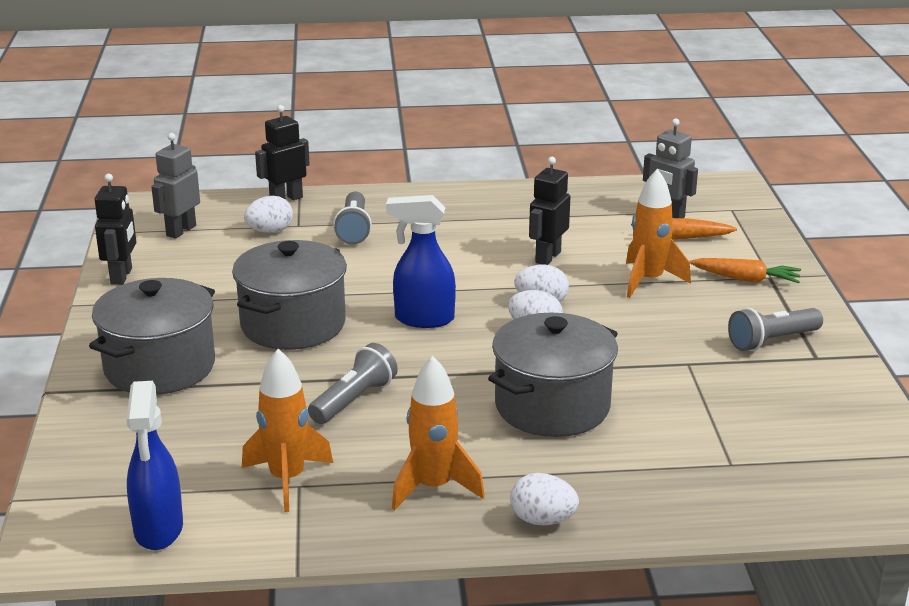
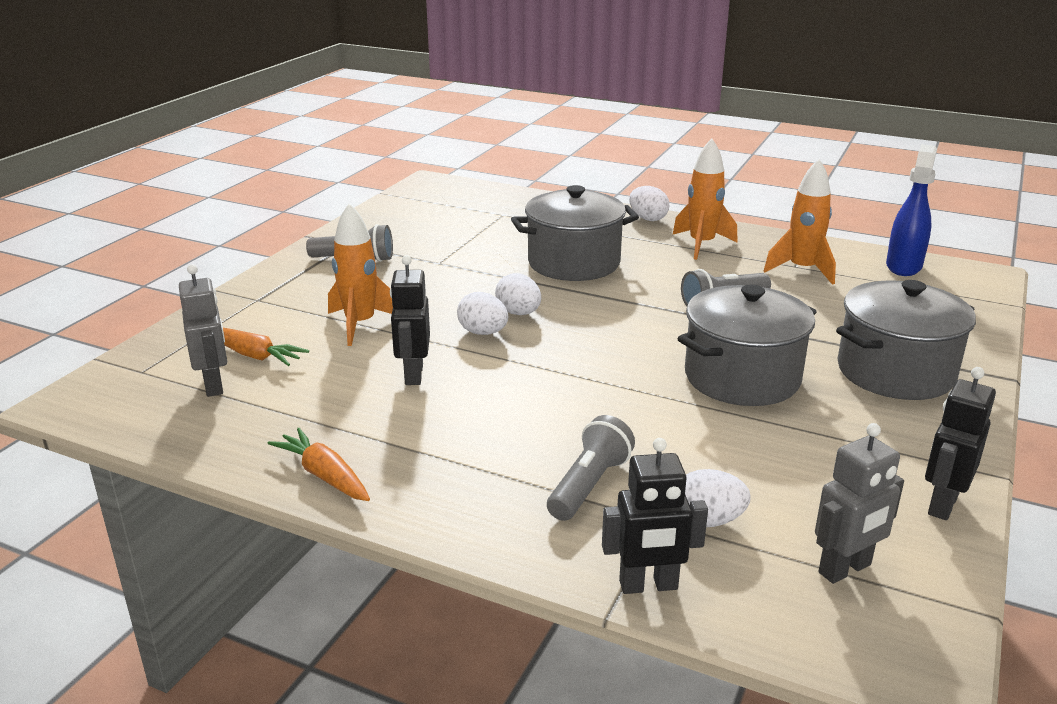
camera: 150 degrees left, 0 degrees up
(423, 319) = (608, 348): blue spray bottle -> none
(547, 257) = (413, 374): black robot -> black robot turned 120 degrees clockwise
(746, 279) = (280, 303): orange carrot -> orange carrot (324, 475)

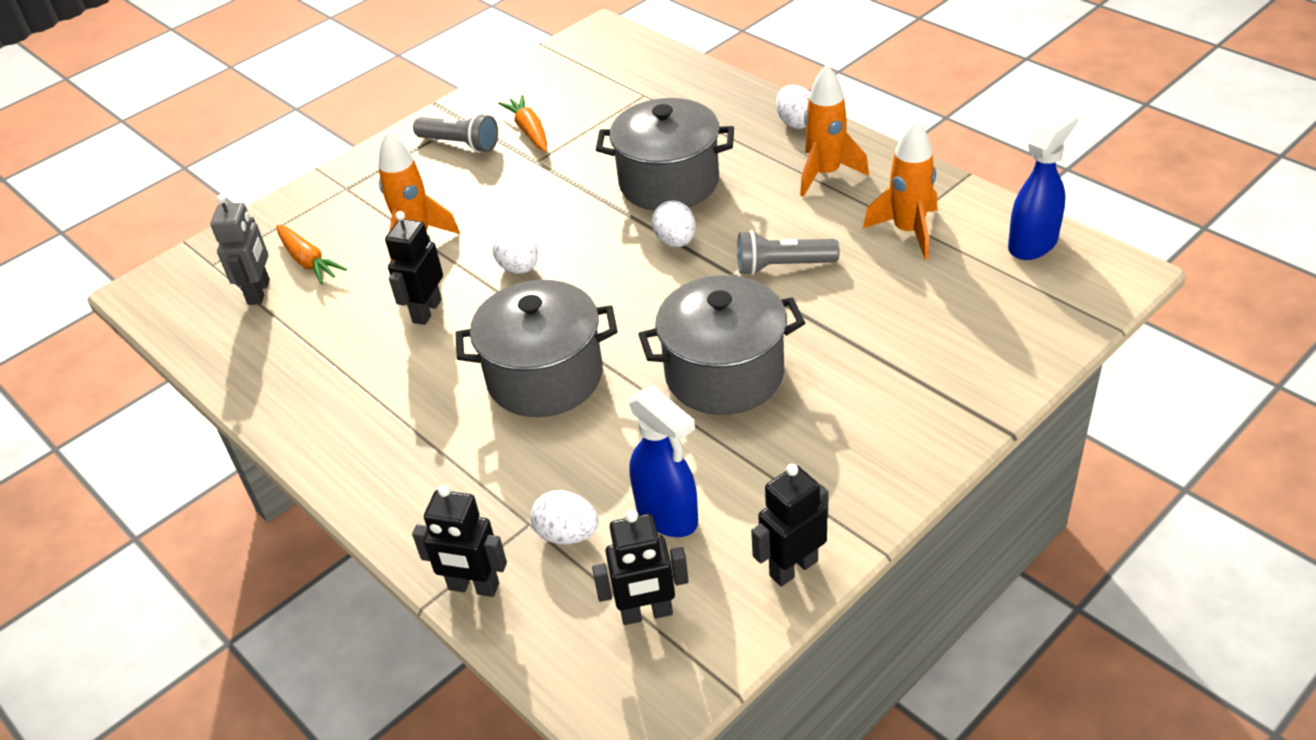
camera: 25 degrees right, 15 degrees up
(324, 475) = (293, 413): orange carrot -> orange carrot (529, 131)
(518, 313) = (568, 247): white egg -> white egg (675, 241)
(589, 485) = (495, 472): grey flashlight -> none
(790, 487) = (667, 516): none -> blue spray bottle
(845, 569) = (646, 613): grey robot -> black robot
(895, 372) = (887, 397): grey pot -> grey pot (545, 377)

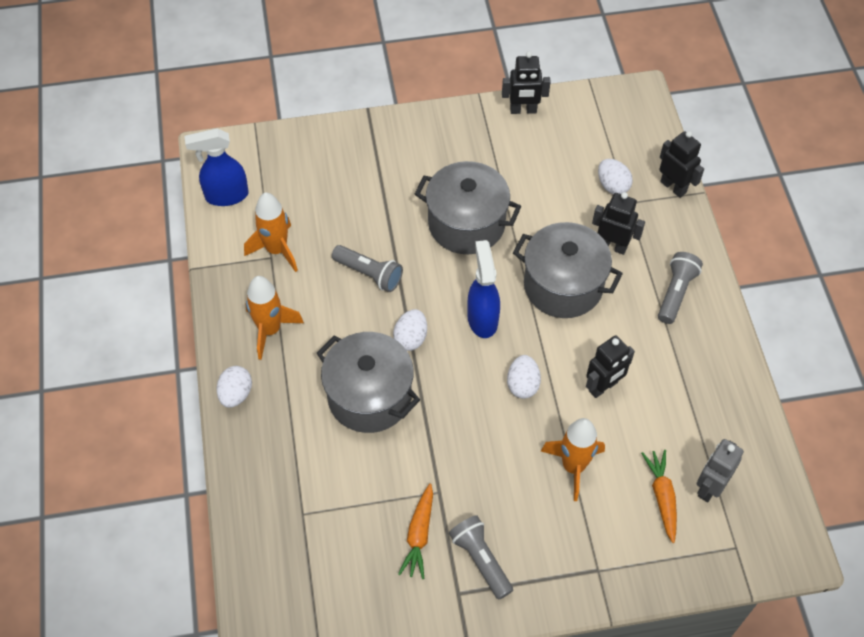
camera: 150 degrees left, 15 degrees up
(392, 447) = (676, 293): none -> grey flashlight
(646, 613) = (602, 129): black robot -> black robot (612, 246)
(667, 516) = (558, 166): blue spray bottle -> blue spray bottle (482, 319)

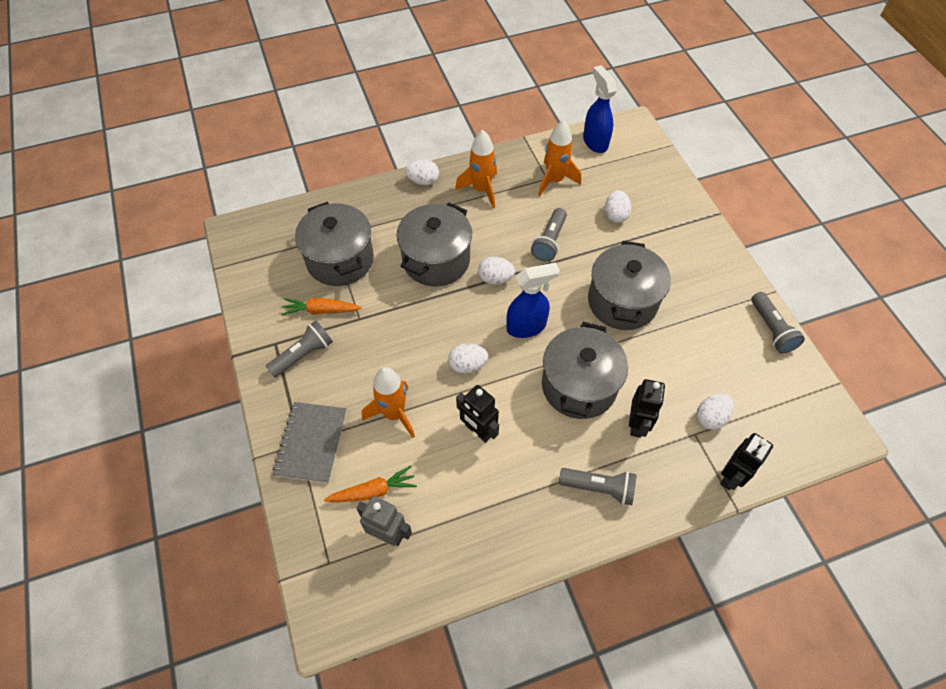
camera: 80 degrees right, 0 degrees up
(343, 507) = (340, 260): none -> grey pot
(346, 202) = (615, 215): none -> white egg
(523, 110) = (771, 329): black robot -> grey flashlight
(599, 557) = (311, 443): none -> grey notebook

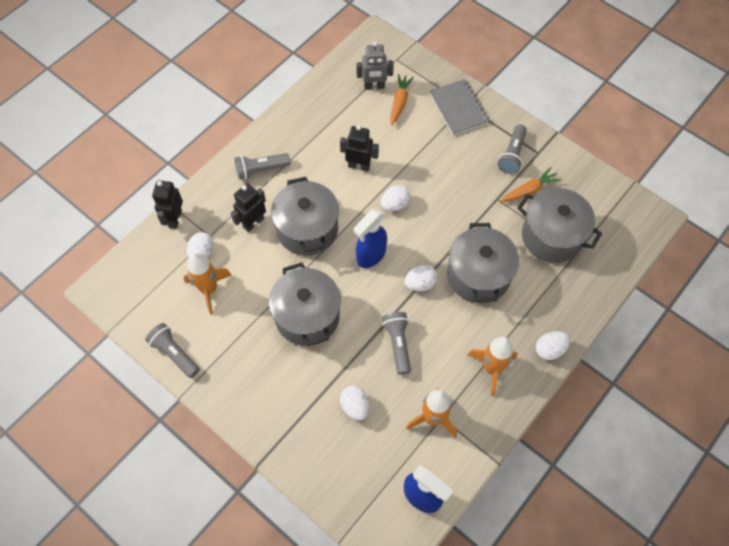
camera: 150 degrees right, 5 degrees up
(373, 491) = (399, 102): orange carrot -> orange carrot turned 150 degrees clockwise
(394, 414) = (421, 149): orange rocket -> orange rocket (209, 289)
(637, 424) = (253, 223): black robot -> black robot turned 60 degrees clockwise

